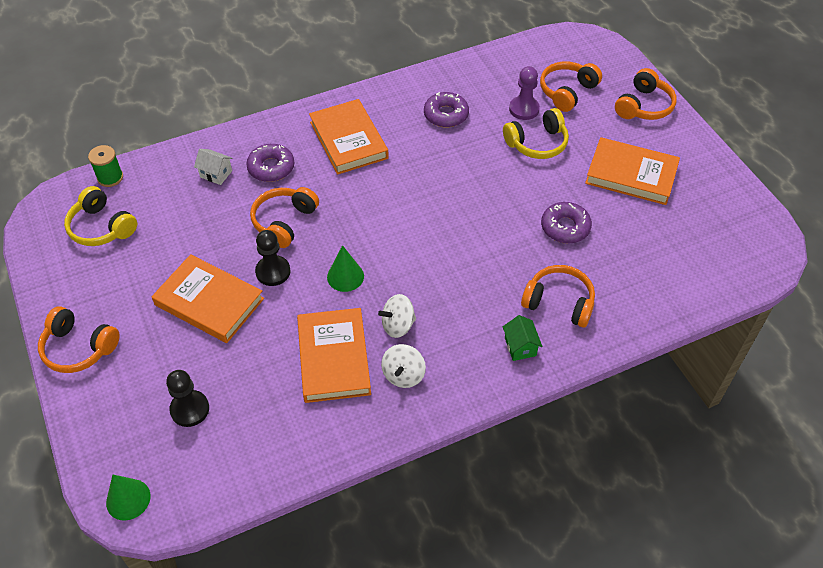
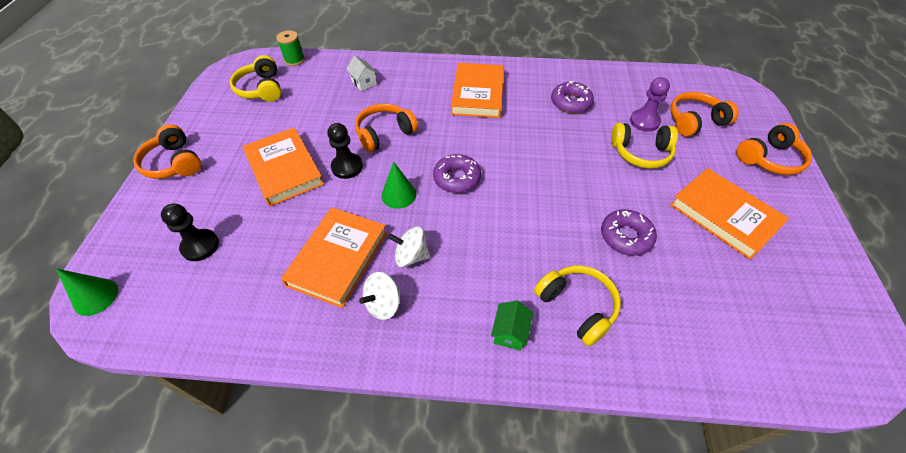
camera: 30 degrees right, 0 degrees up
(271, 167) = (405, 92): purple donut -> purple donut (457, 178)
(559, 302) = (577, 306): orange headphones -> yellow headphones

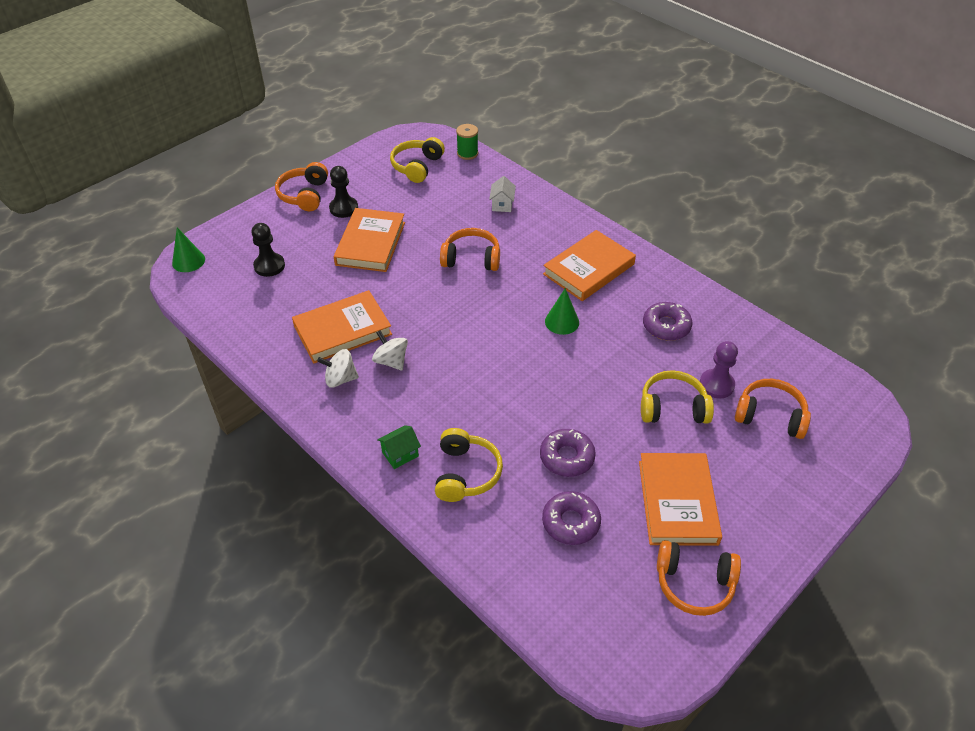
camera: 40 degrees right, 5 degrees down
(347, 167) = (415, 268): black pawn -> black pawn (344, 208)
(399, 194) = (430, 313): green cone -> green cone (562, 322)
(457, 178) = (487, 328): purple donut -> purple donut (571, 522)
(641, 153) = (672, 407): yellow headphones -> yellow headphones turned 135 degrees clockwise
(769, 159) = (798, 494): orange headphones -> orange headphones (694, 584)

